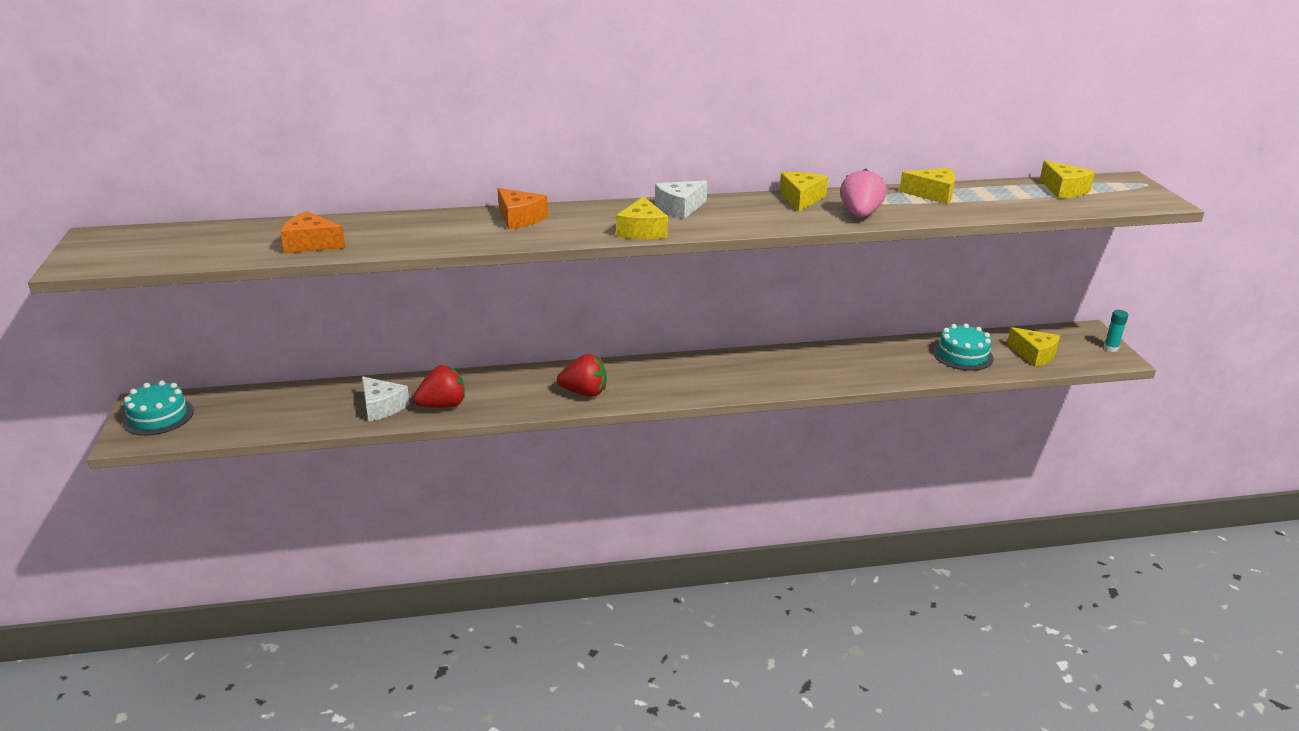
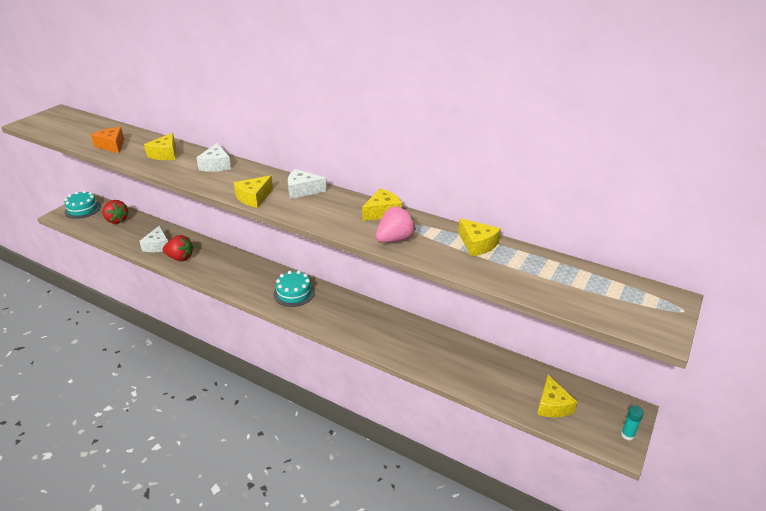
camera: 40 degrees right, 5 degrees up
(520, 218) = (216, 165): orange cheese -> white cheese
(584, 393) = (246, 283): red strawberry -> red strawberry (117, 220)
(962, 355) = (497, 376): turquoise cake -> turquoise cake (294, 293)
(1064, 190) = (591, 284): yellow cheese -> yellow cheese (165, 154)

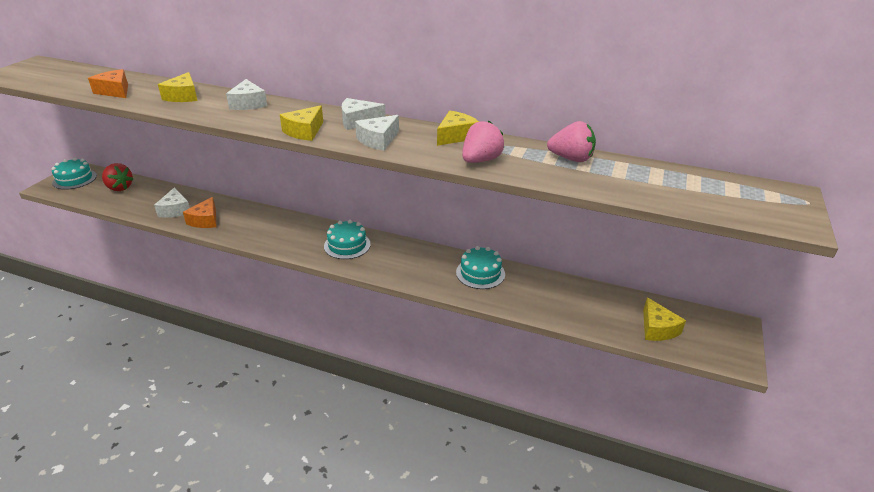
camera: 10 degrees left, 0 degrees up
(180, 258) = (205, 220): red strawberry -> orange cheese
(313, 211) = (378, 140): none -> white cheese
(404, 332) = (480, 273): none -> turquoise cake
(477, 244) = (571, 159): yellow cheese -> pink strawberry
(627, 435) = (741, 349): turquoise glue stick -> none

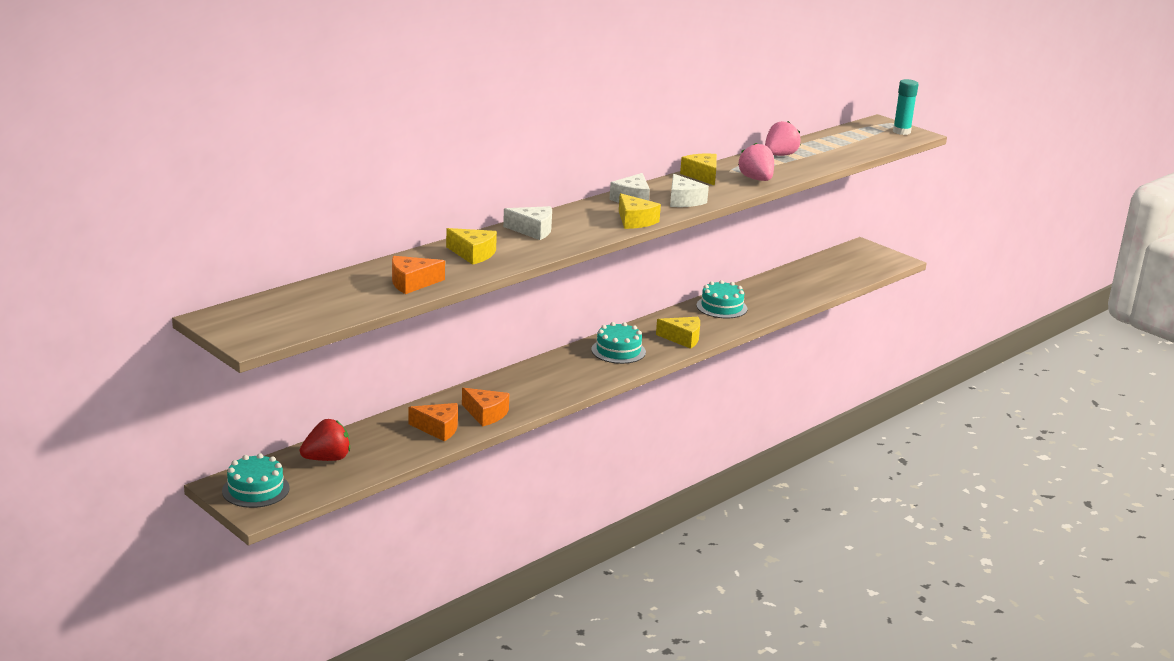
camera: 65 degrees left, 10 degrees down
(175, 210) = (438, 428): white cheese -> orange cheese
(657, 328) = (846, 270): yellow cheese -> yellow cheese (683, 338)
(785, 212) = (901, 132): none -> turquoise glue stick

